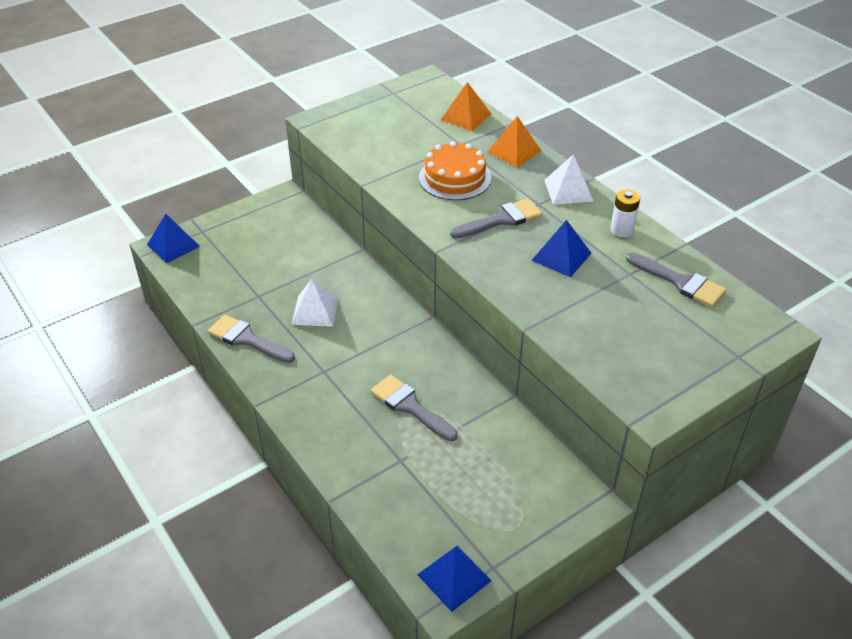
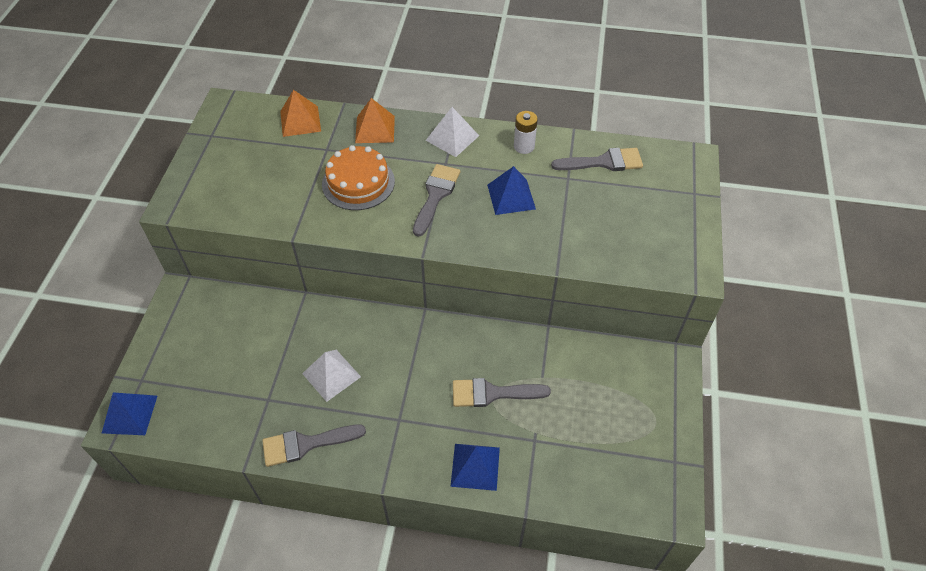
camera: 45 degrees left, 10 degrees up
(454, 577) = (662, 491): blue pyramid -> blue pyramid (475, 466)

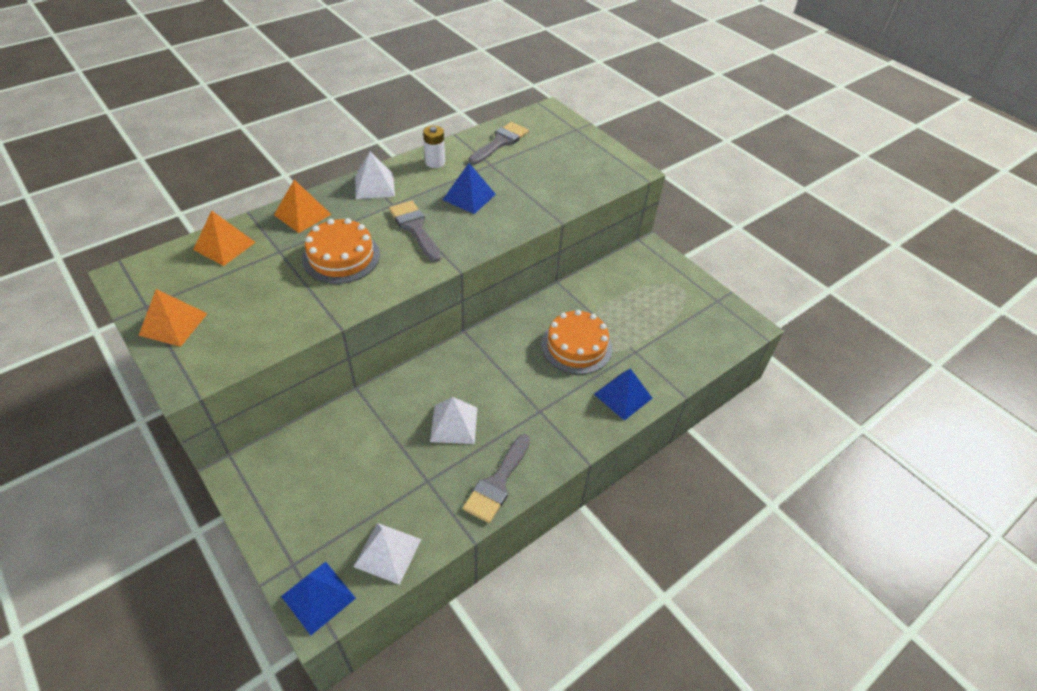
camera: 50 degrees left, 5 degrees down
(192, 424) = (387, 552): none -> white pyramid
(210, 160) = (173, 324): none -> orange pyramid
(492, 393) = (576, 346): grey brush -> orange cake

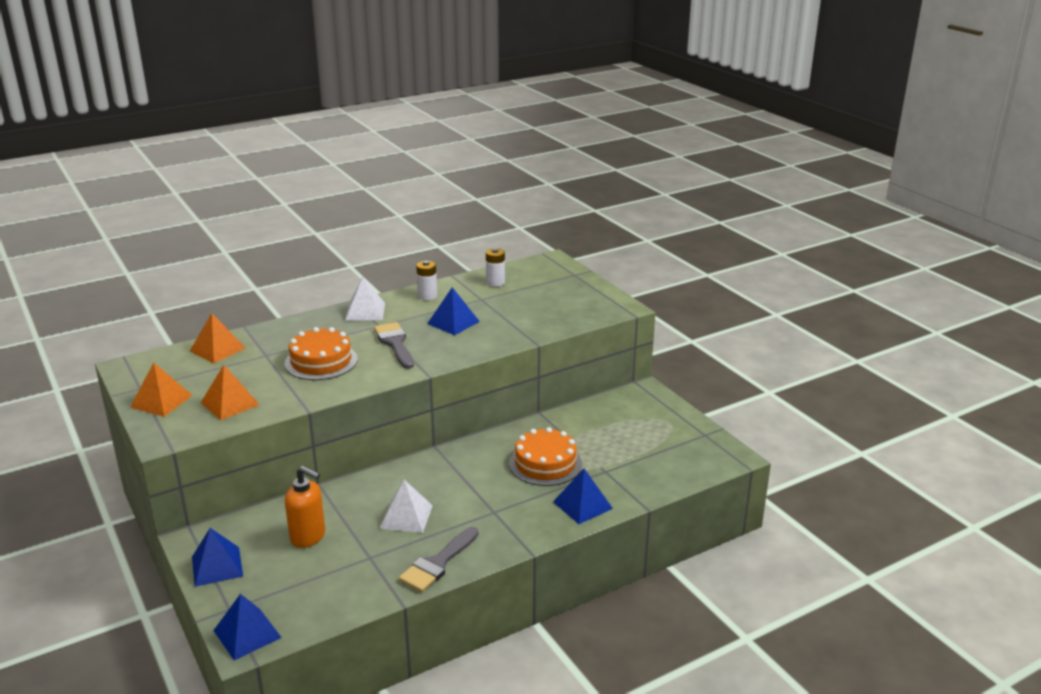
camera: 10 degrees right, 20 degrees down
(269, 507) = (217, 566): none -> blue pyramid
(302, 214) = (293, 330): orange pyramid -> orange pyramid (230, 403)
(359, 459) = (308, 537): none -> orange soap dispenser
(387, 552) = (319, 607): white pyramid -> none
(500, 142) = (495, 283): grey brush -> white battery

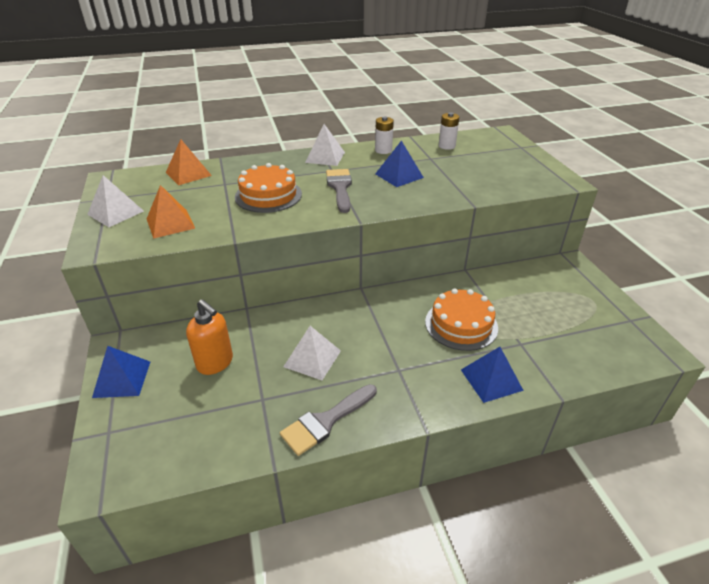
camera: 15 degrees right, 10 degrees up
(161, 401) = (115, 212): orange pyramid -> white pyramid
(247, 634) = (109, 468): blue pyramid -> none

